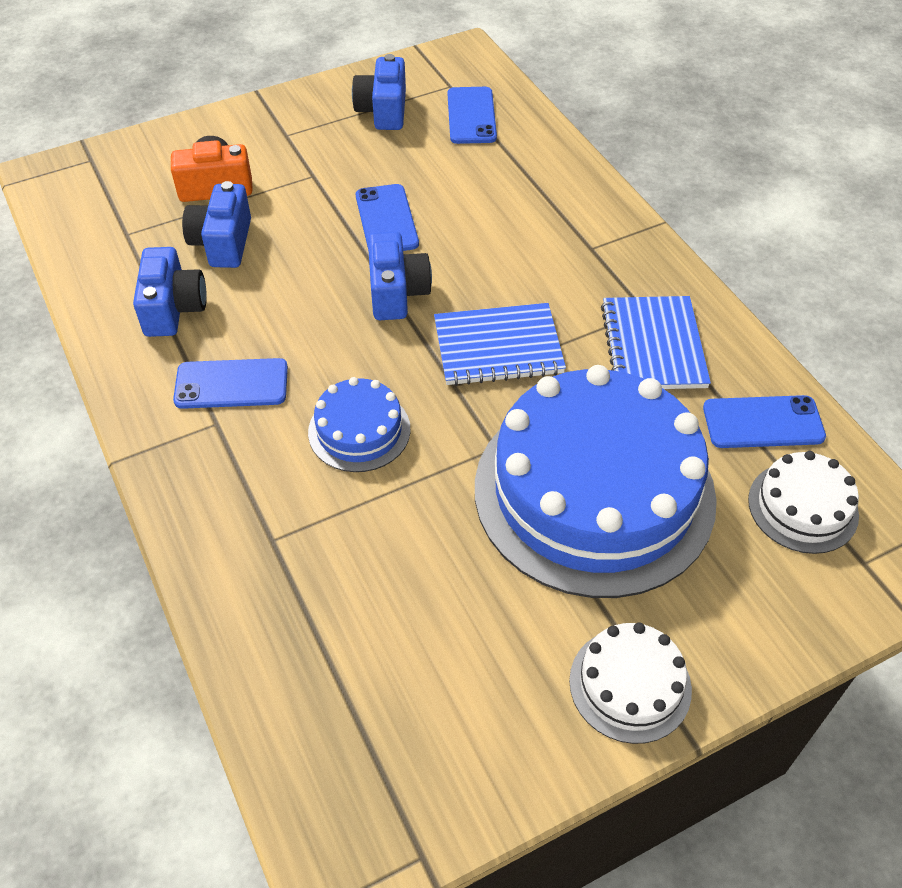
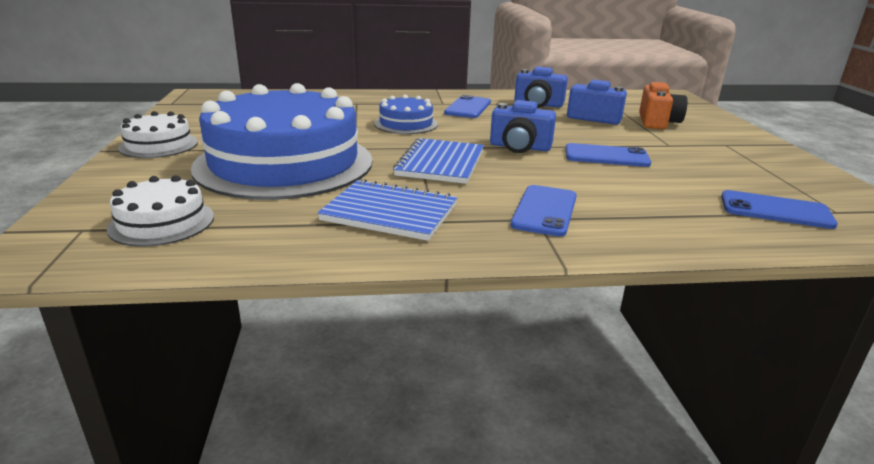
camera: 110 degrees right, 25 degrees down
(383, 111) = (773, 177): blue camera -> none
(763, 422) = (255, 233): blue phone -> blue phone (544, 211)

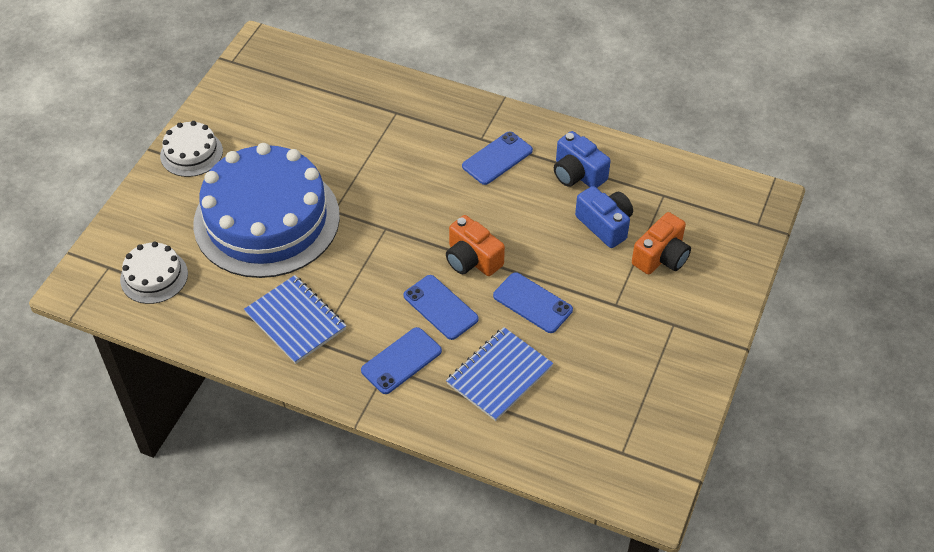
camera: 30 degrees right, 25 degrees up
(406, 124) = (409, 177): blue cake -> none
(440, 163) = (383, 263): blue notebook -> blue notebook (499, 375)
(520, 147) = (472, 259): blue camera -> orange camera
(775, 210) = (574, 431): blue phone -> blue phone (440, 307)

